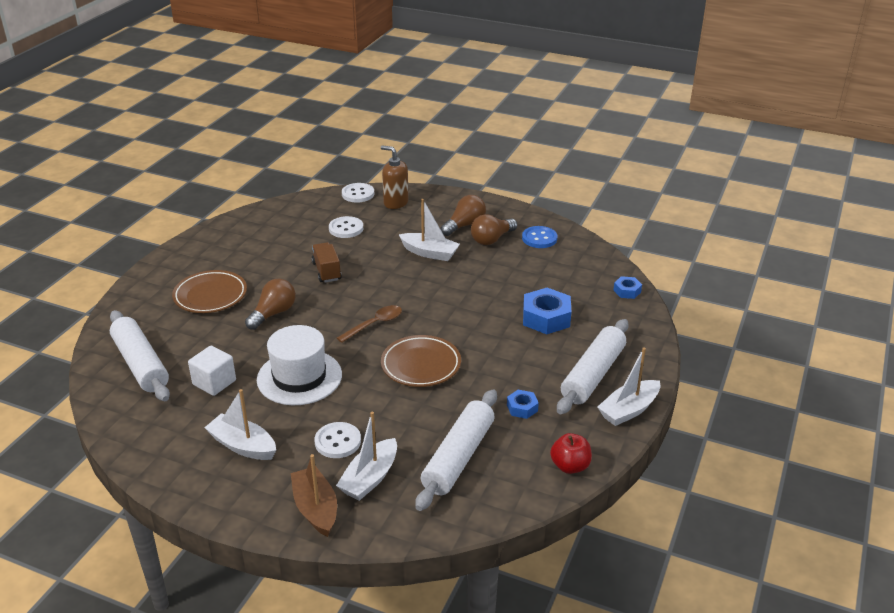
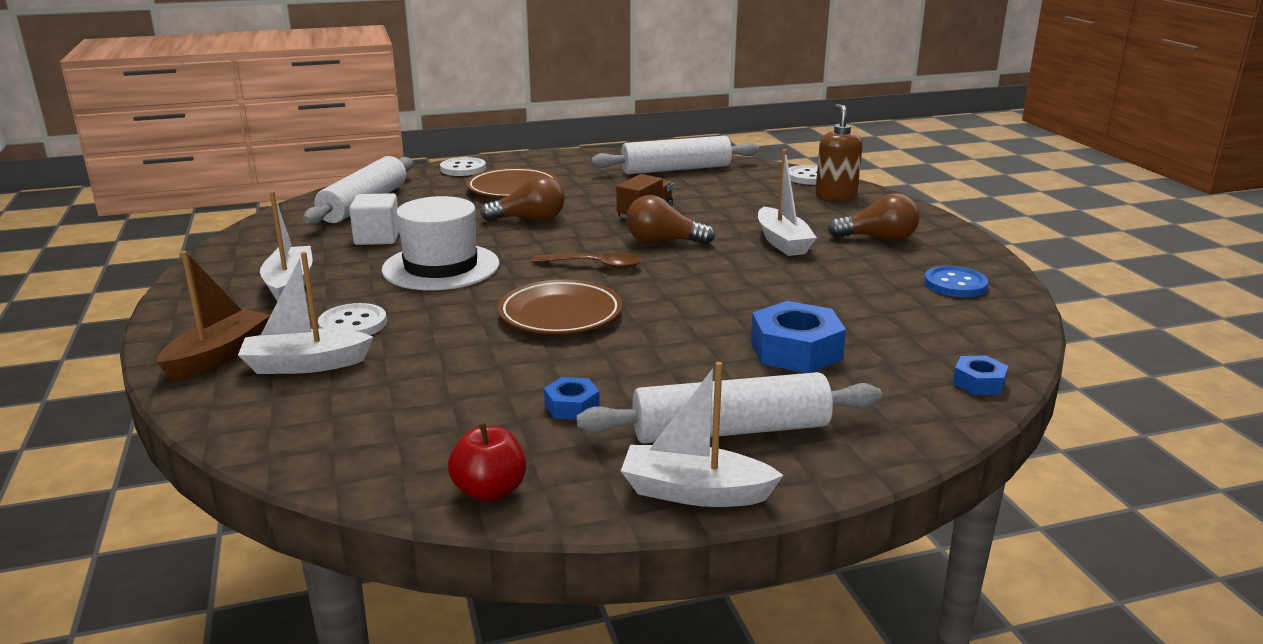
camera: 50 degrees right, 10 degrees down
(346, 228) = (737, 194): white button -> white button (463, 169)
(458, 457) = (409, 402): white rolling pin -> white rolling pin (676, 169)
(492, 239) = (885, 261): brown light bulb -> brown light bulb (663, 242)

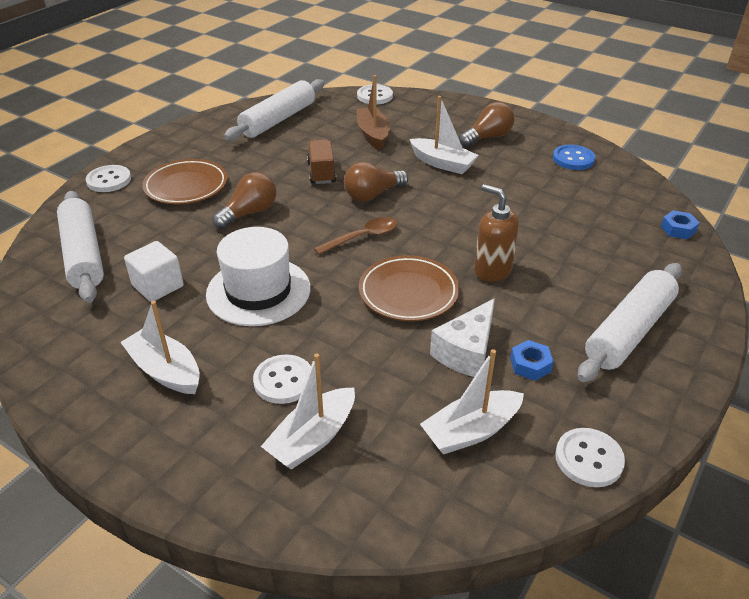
camera: 40 degrees left, 15 degrees up
(218, 356) = (231, 473): brown boat -> brown boat (373, 135)
(490, 491) = (589, 459): red apple -> white button
(531, 372) = (466, 352): none -> white cheese
(695, 492) = (676, 386): white boat -> white boat (471, 431)
(796, 350) = (573, 251): blue nut -> none
(835, 196) = (414, 108): brown soap dispenser -> brown soap dispenser (492, 270)

